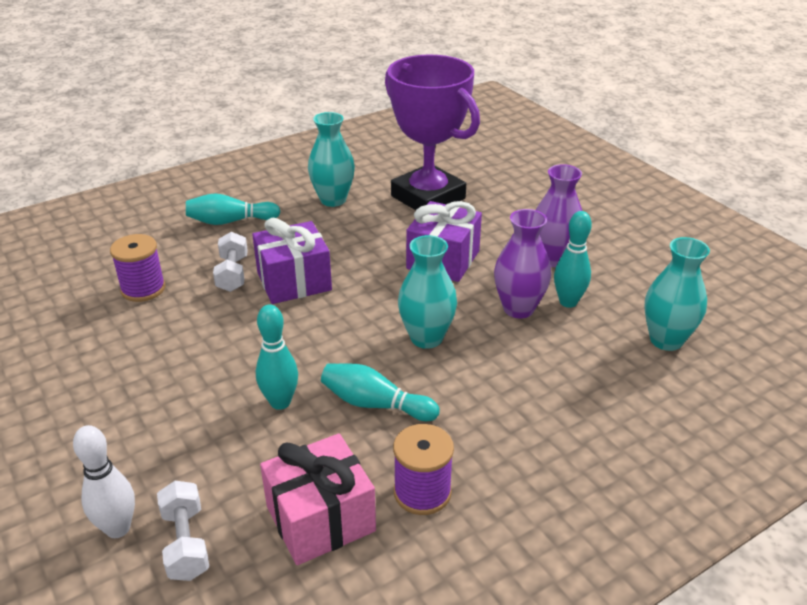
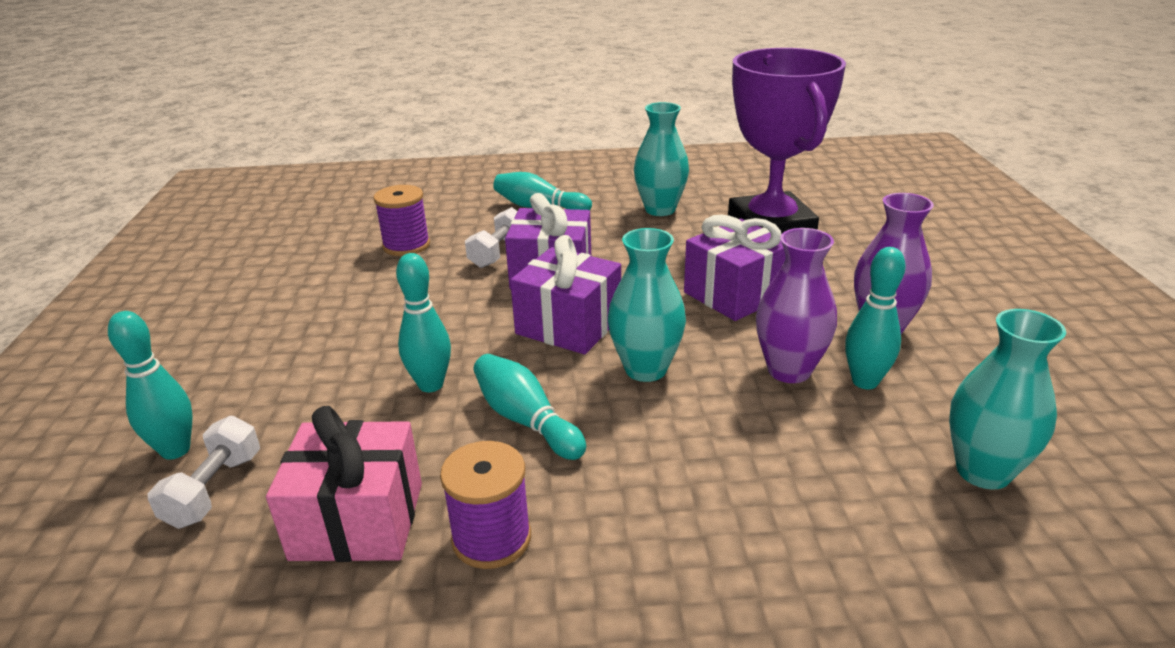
camera: 30 degrees right, 5 degrees down
(118, 528) = (175, 450): white bowling pin -> turquoise bowling pin
(344, 321) = (569, 325): none -> purple gift

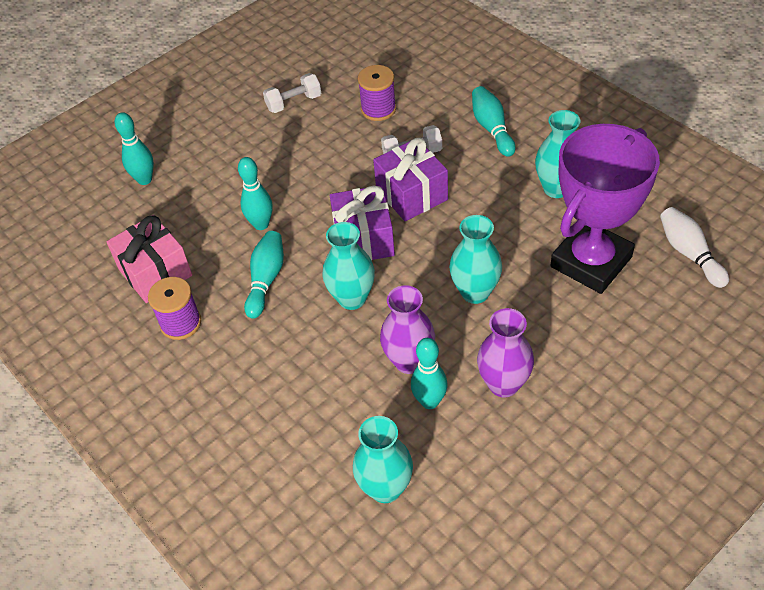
camera: 55 degrees right, 20 degrees up
(214, 489) = (134, 213): white dumbbell -> white dumbbell (294, 102)
(735, 294) = (475, 292): purple gift -> turquoise vase
(813, 191) = (689, 253): none -> white bowling pin

